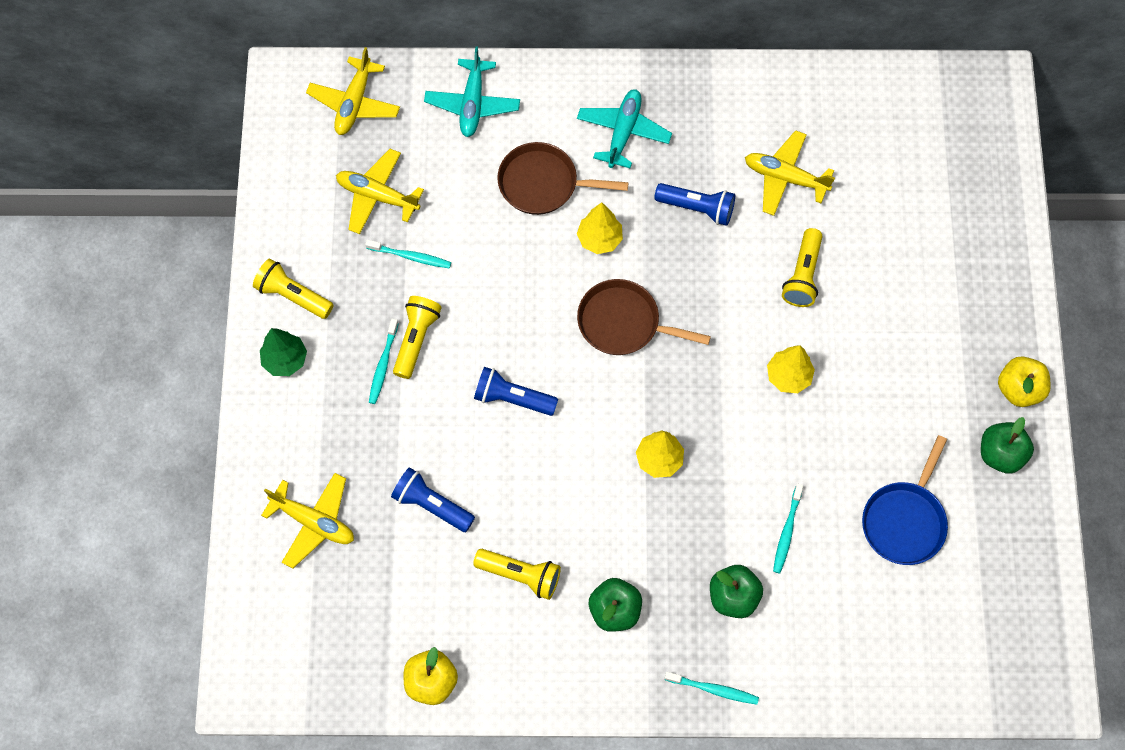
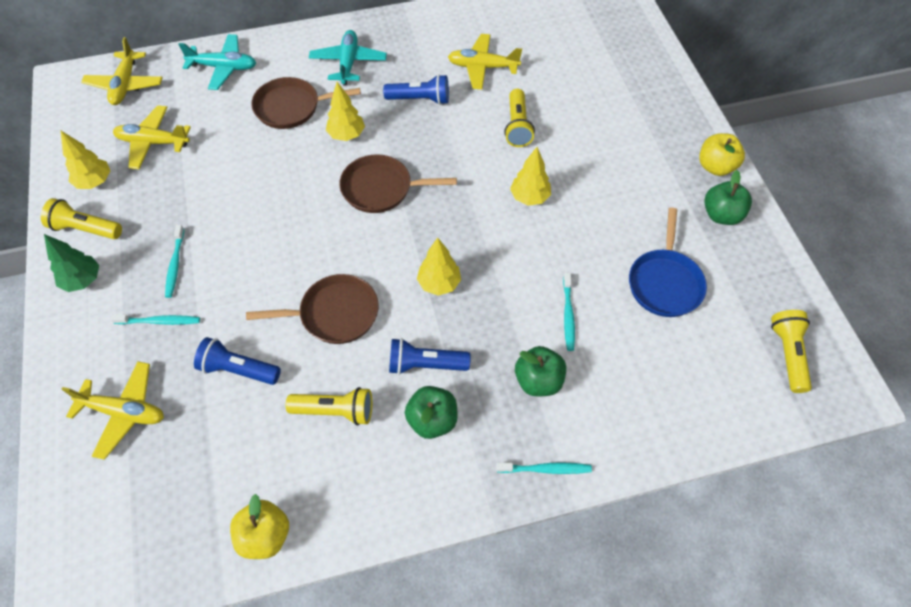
camera: 15 degrees left, 10 degrees down
(308, 235) = (95, 182): none -> yellow tree
(410, 256) = (188, 179): turquoise toothbrush -> turquoise toothbrush (159, 321)
(416, 339) = (202, 239): yellow flashlight -> yellow flashlight (788, 354)
(472, 104) = (223, 67): turquoise plane -> turquoise plane turned 75 degrees counterclockwise
(513, 398) = (298, 265): blue flashlight -> blue flashlight (425, 364)
(540, 467) = (334, 314): none -> brown pan

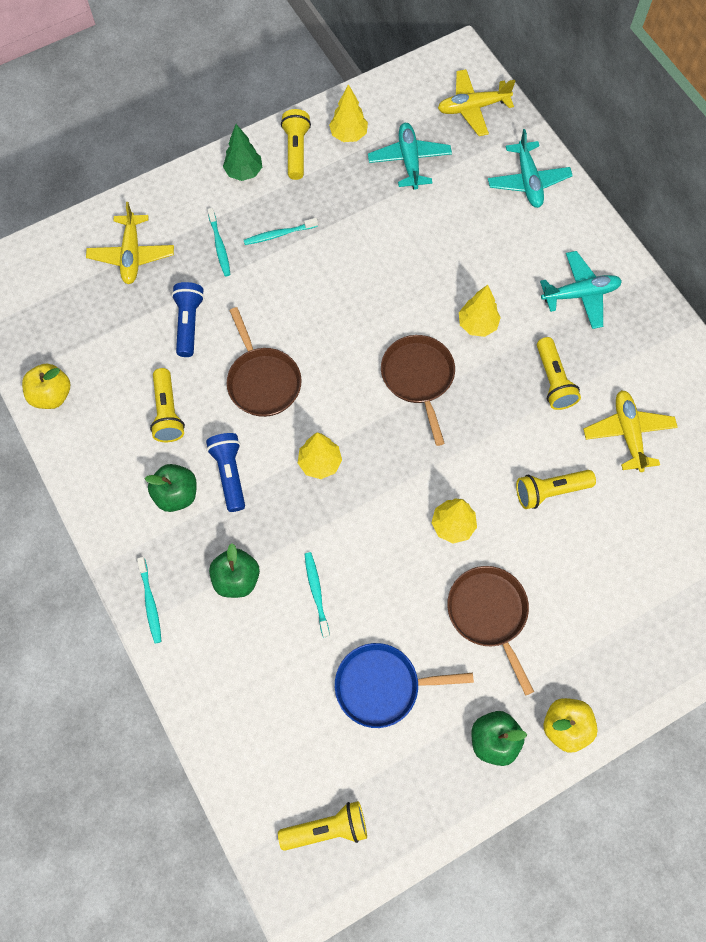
camera: 75 degrees right, 10 degrees up
(153, 142) = (409, 161): yellow plane -> turquoise plane
(291, 107) = (496, 262): brown pan -> brown pan (489, 614)
(420, 99) = (553, 380): blue flashlight -> yellow flashlight
(568, 315) = (316, 593): turquoise toothbrush -> turquoise toothbrush turned 90 degrees clockwise

